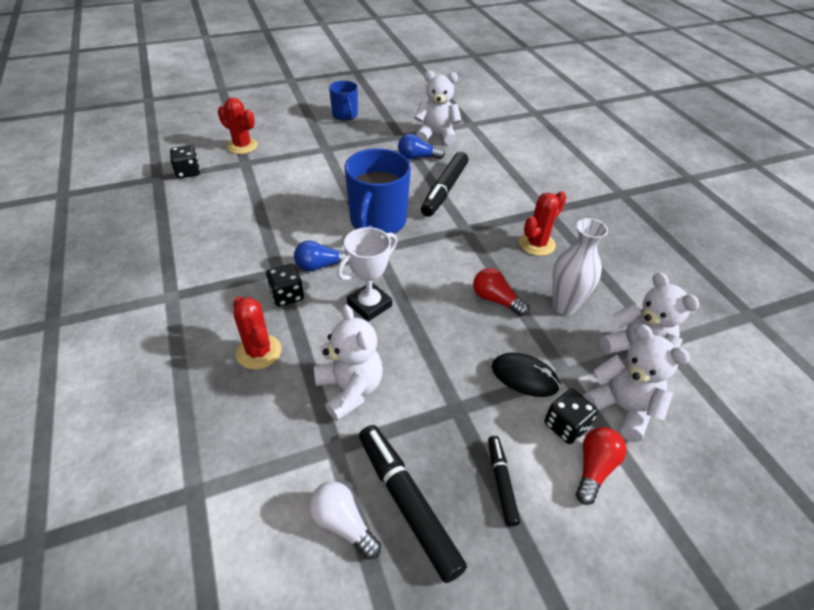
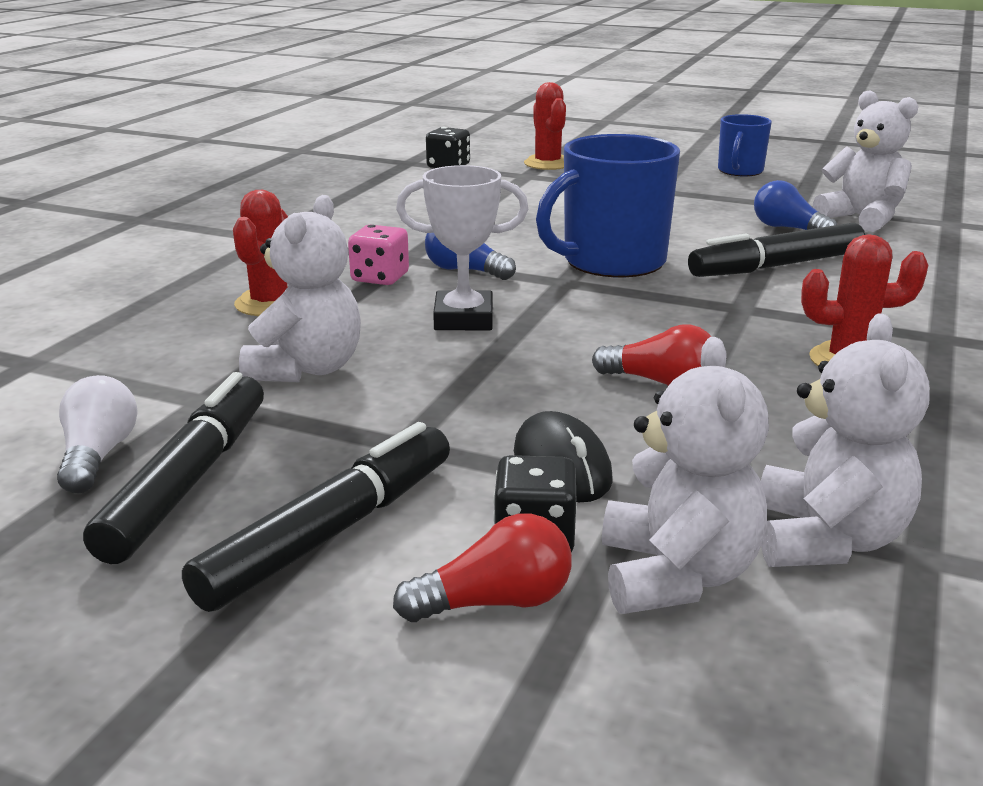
camera: 45 degrees right, 20 degrees down
(287, 296) = (380, 278): black dice -> pink dice
(496, 300) = (661, 383): red light bulb -> red light bulb turned 120 degrees clockwise
(501, 482) = (331, 532): black marker -> black marker, size x1.81
(564, 306) = (778, 434): white vase -> none

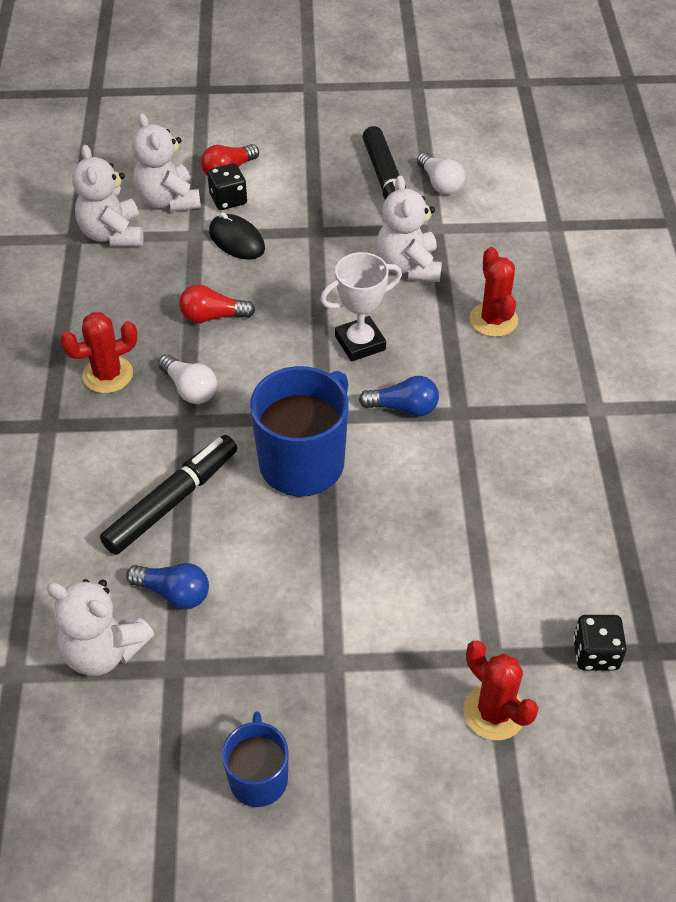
camera: 155 degrees right, 25 degrees up
(331, 532) = (308, 179): black marker -> none
(380, 278) = (454, 376): pink dice -> none
(727, 328) = (190, 389): none -> white light bulb

